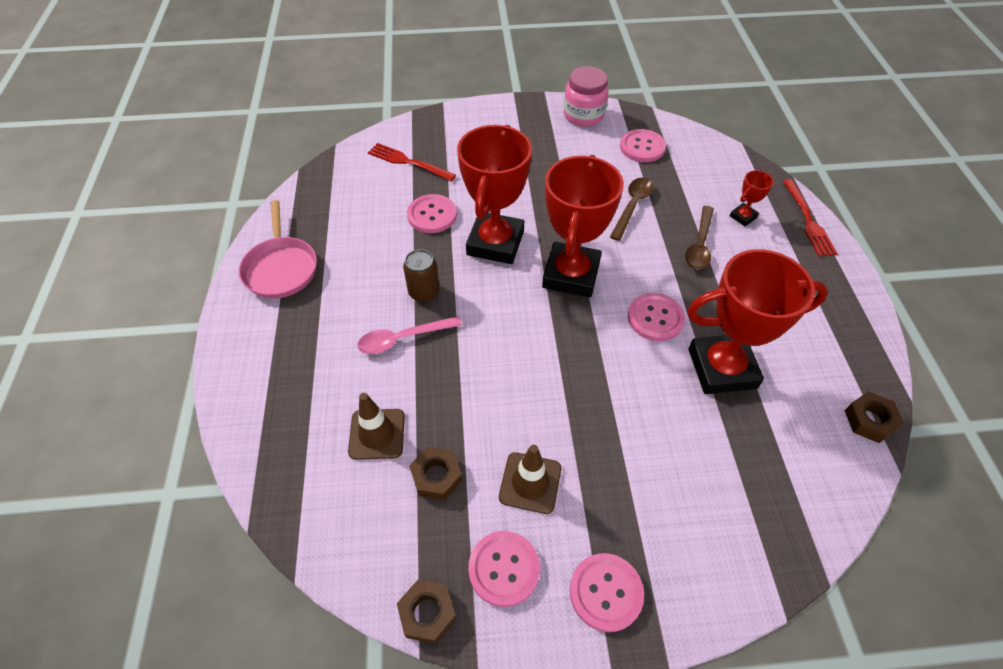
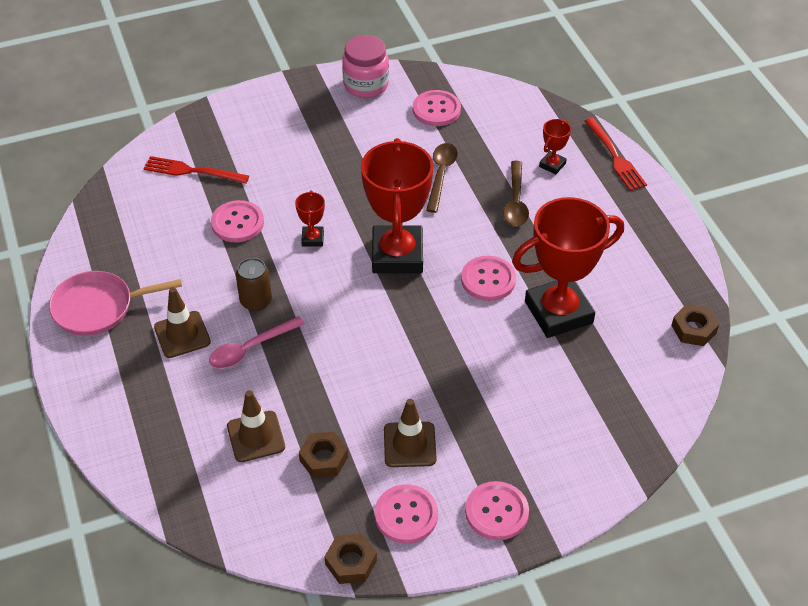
camera: 15 degrees left, 5 degrees down
(281, 268) = (98, 307): pink pan -> pink pan turned 105 degrees clockwise
(345, 310) = (182, 334): none -> brown traffic cone
(495, 243) = (312, 239): red trophy -> red trophy, size x0.43

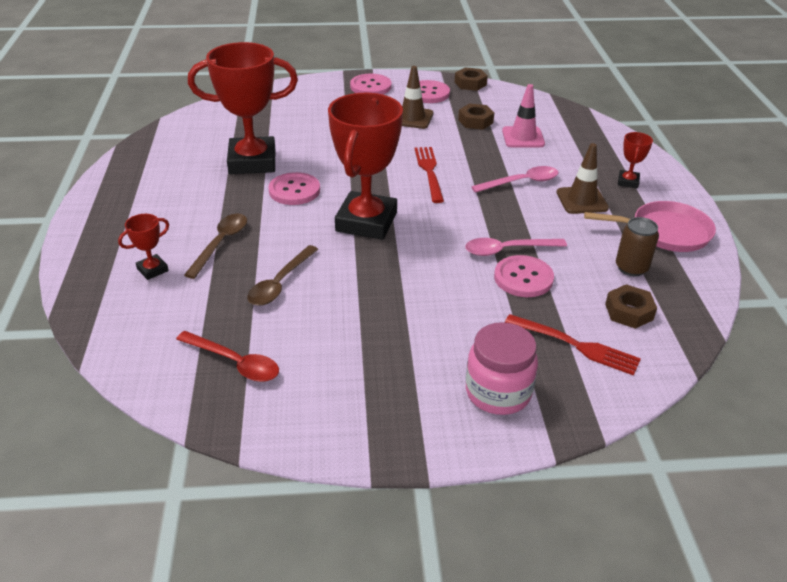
camera: 165 degrees left, 10 degrees down
(255, 250) = (507, 250): none -> pink spoon
(256, 301) = (512, 211): brown can -> brown can (631, 268)
(256, 436) = (523, 137): brown traffic cone -> pink traffic cone
(312, 239) = (445, 249): red trophy -> red trophy (628, 182)
(366, 85) = (309, 423): pink jar -> pink jar (498, 392)
(436, 110) = (235, 363): pink button -> red spoon
(615, 157) = (79, 265): red fork -> red fork (429, 172)
(693, 329) = (158, 136): brown nut -> brown nut (629, 312)

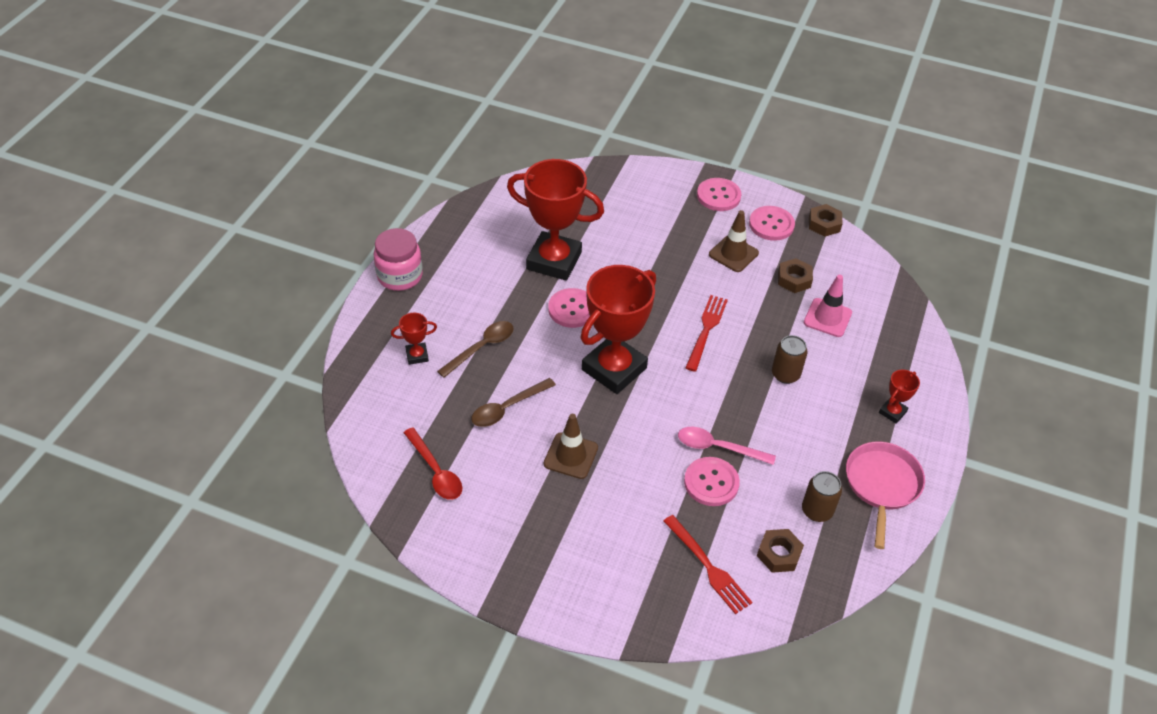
camera: 25 degrees right, 10 degrees up
(498, 392) = (615, 582): pink jar -> pink jar (400, 276)
(521, 182) = (785, 374): pink spoon -> brown can
(582, 200) = (828, 417): brown traffic cone -> brown traffic cone (571, 456)
(665, 232) = (882, 485): pink pan -> pink pan turned 105 degrees counterclockwise

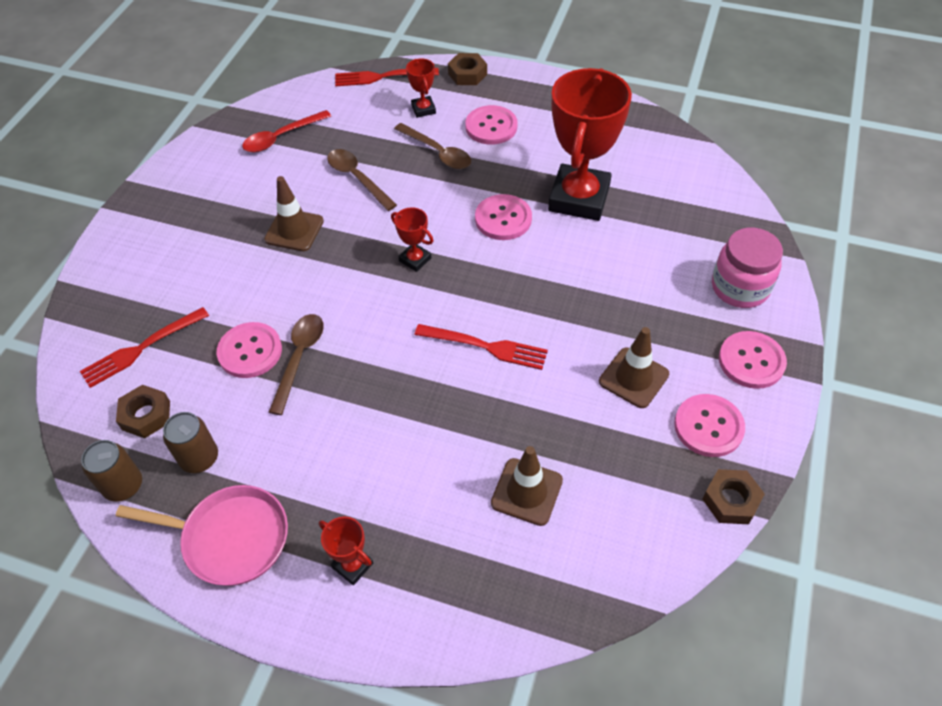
camera: 90 degrees right, 5 degrees up
(357, 386) = (382, 77): none -> red fork
(400, 276) = (530, 85): pink jar -> pink jar (740, 287)
(453, 308) = (491, 127): none -> pink button
(614, 369) = (415, 259): red trophy -> red trophy, size x0.43
(718, 447) = (299, 358): pink spoon -> brown spoon
(785, 374) = (416, 433): brown can -> brown can (123, 486)
(794, 279) = (597, 452): brown nut -> brown nut (467, 74)
(827, 318) = (526, 492): pink traffic cone -> brown traffic cone

